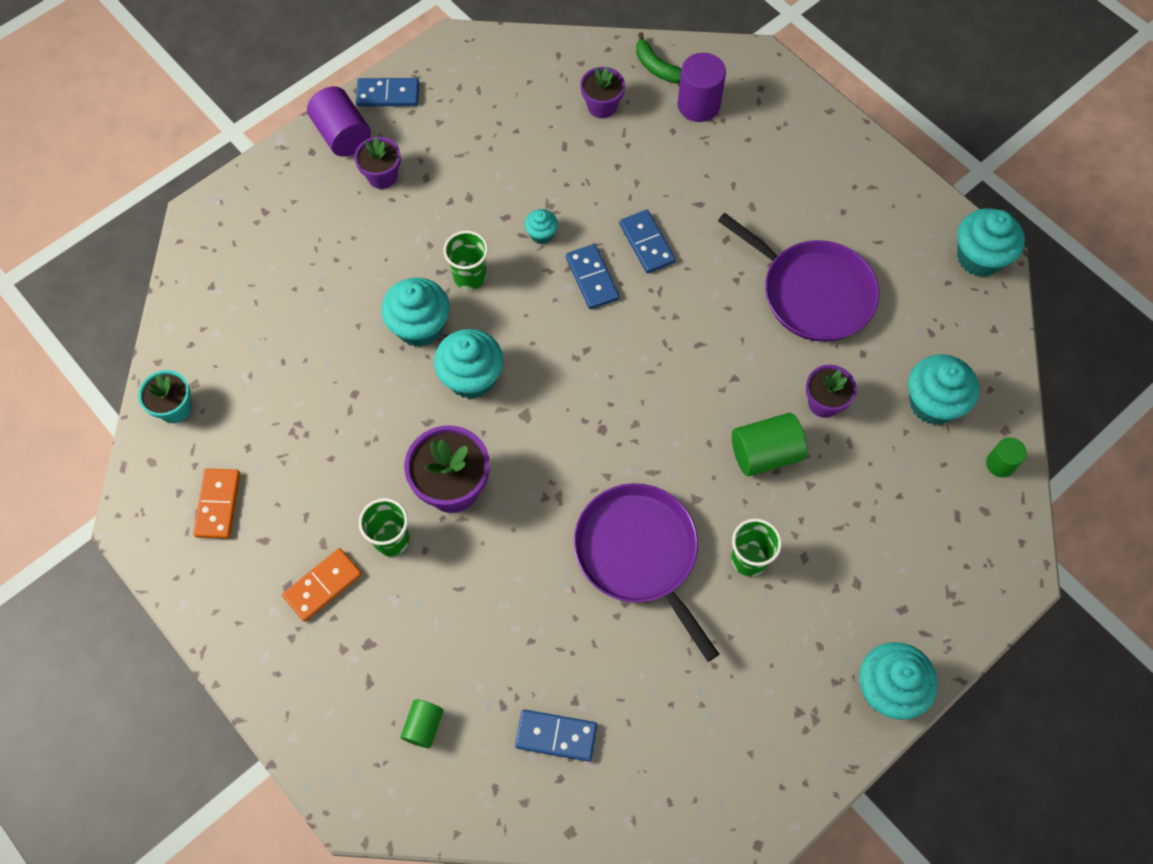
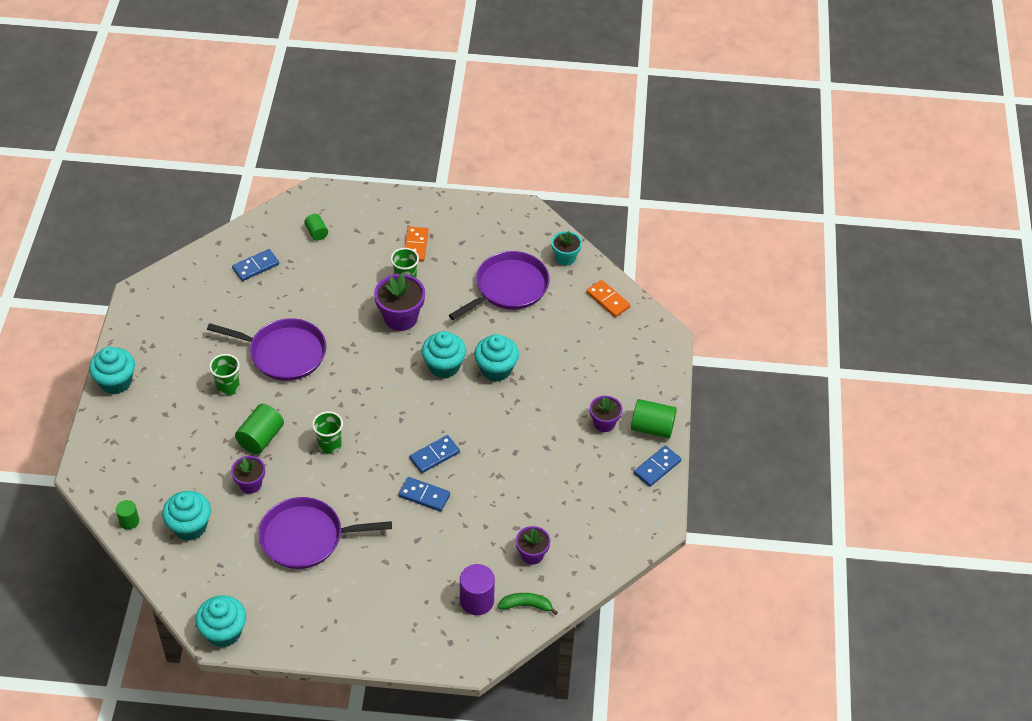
camera: 135 degrees right, 15 degrees down
(218, 504) = (498, 240): orange domino -> orange domino (608, 300)
(286, 422) = (508, 288): none -> purple pan
(342, 135) = (652, 428): purple cylinder -> green cylinder
(470, 277) = (498, 409): green cup -> green cup (329, 445)
(541, 234) = (486, 457): turquoise cupcake -> none
(592, 278) = (434, 455): blue domino -> blue domino turned 60 degrees counterclockwise

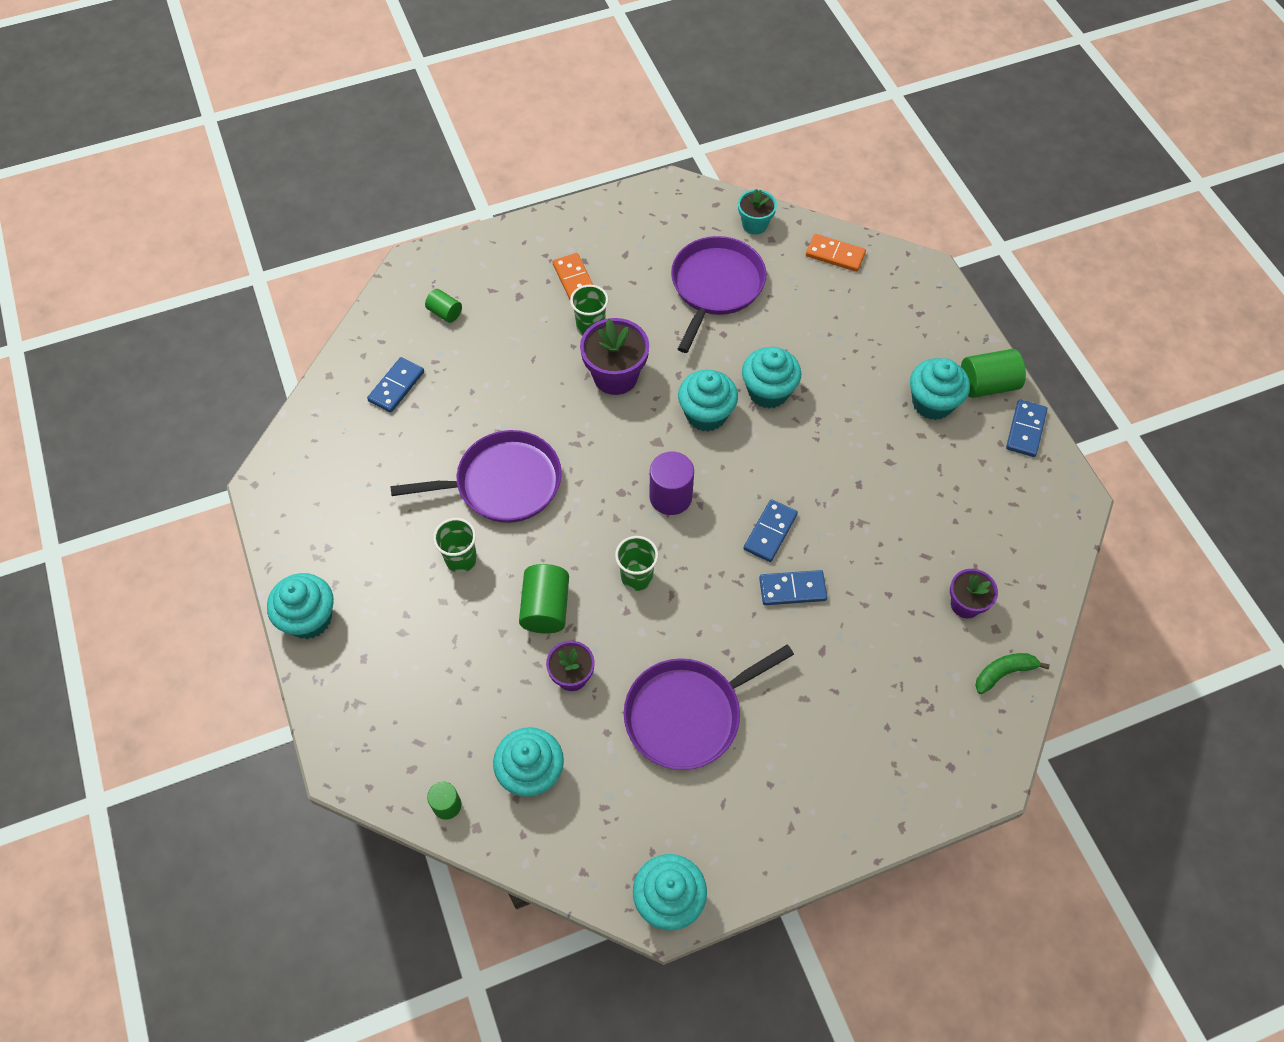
camera: 25 degrees left, 10 degrees up
(477, 600) = (944, 695): purple cylinder -> purple cylinder (670, 497)
(604, 423) = (932, 403): purple flower pot -> turquoise cupcake

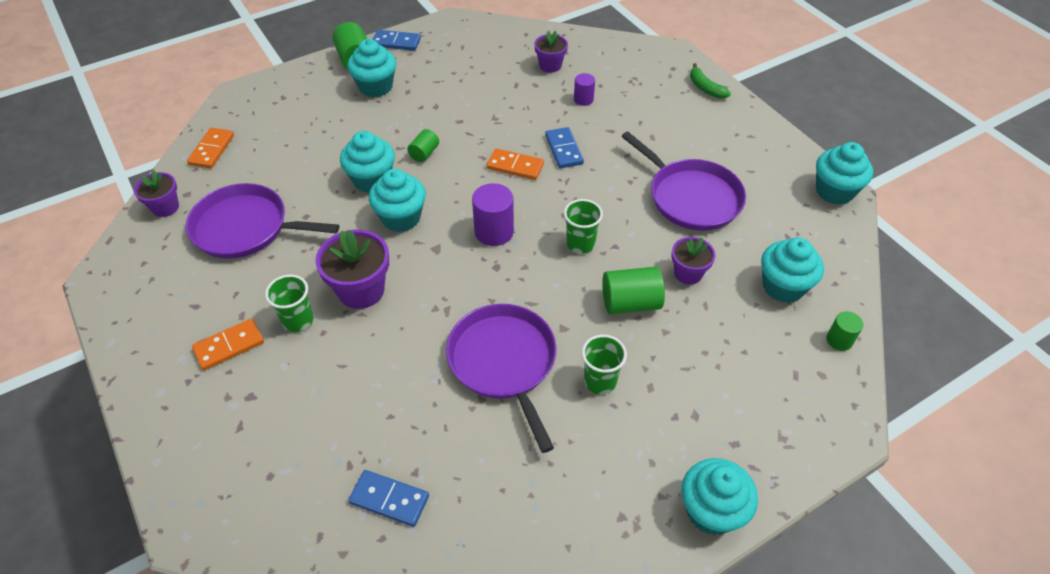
camera: 100 degrees left, 10 degrees down
(445, 313) = (273, 471): green cylinder -> green cylinder (424, 153)
(754, 224) = (165, 207): turquoise flower pot -> purple flower pot
(770, 532) = (515, 166): blue domino -> orange domino
(888, 631) = (583, 99): none -> purple cylinder
(1003, 673) = (597, 48): green banana -> green banana (705, 88)

